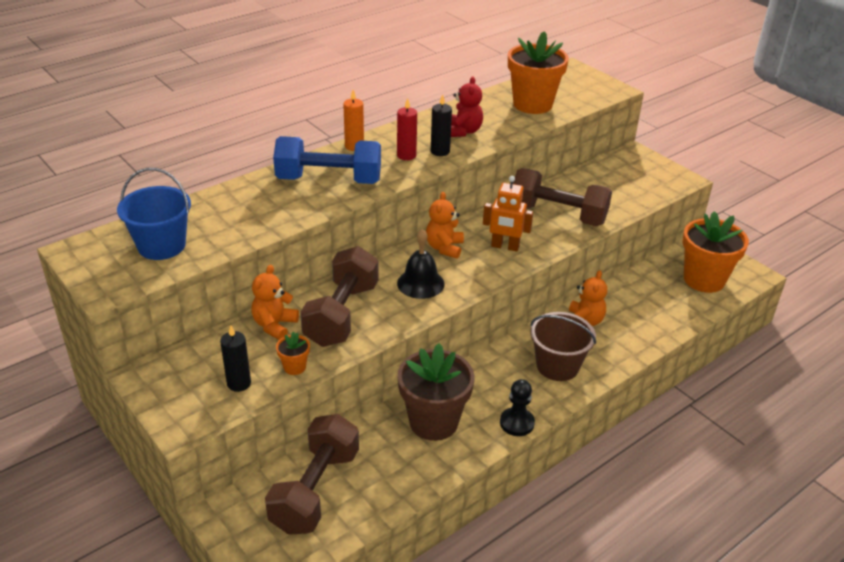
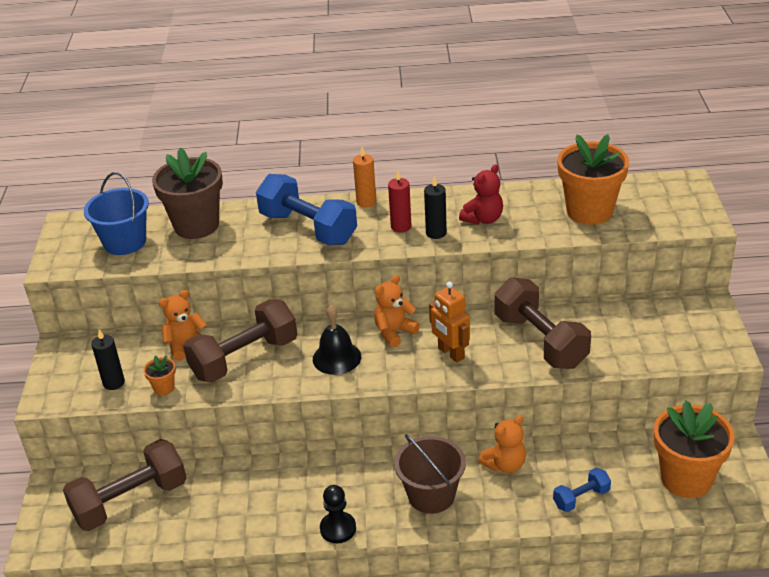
camera: 40 degrees right, 0 degrees up
(433, 422) = (272, 492): brown flower pot -> brown flower pot (196, 225)
(657, 321) = (581, 498): none -> blue dumbbell

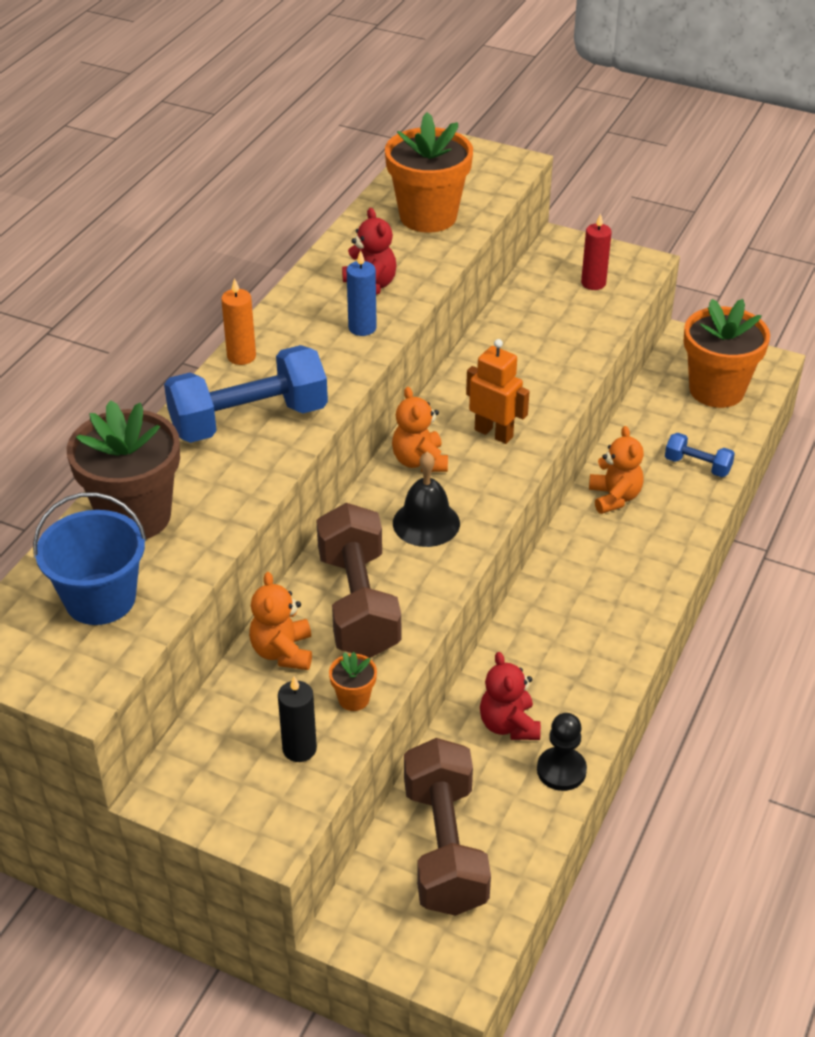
camera: 65 degrees left, 5 degrees up
(245, 492) = (509, 725): none -> red teddy bear
(338, 529) = (622, 662): black pawn -> black pawn (561, 770)
(401, 227) = (323, 348): red candle -> red candle (593, 283)
(431, 495) = (621, 569): brown bucket -> none
(436, 233) = (362, 328): black candle -> blue candle
(450, 353) = (494, 433): orange robot -> orange robot turned 135 degrees counterclockwise
(540, 341) = (527, 365): brown dumbbell -> none
(581, 498) = (697, 465): blue dumbbell -> blue dumbbell turned 60 degrees counterclockwise

